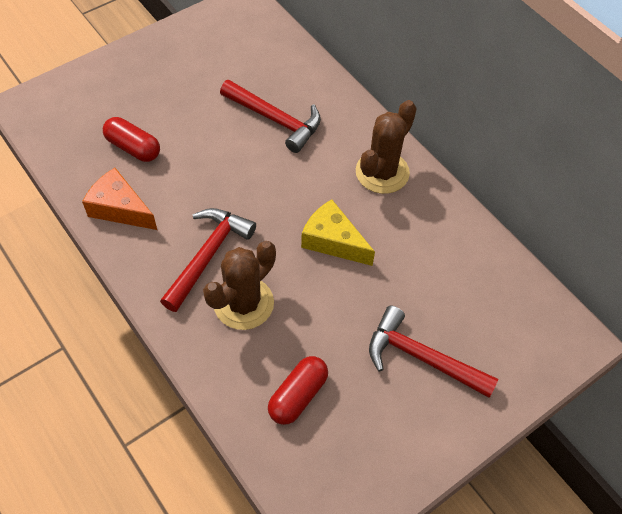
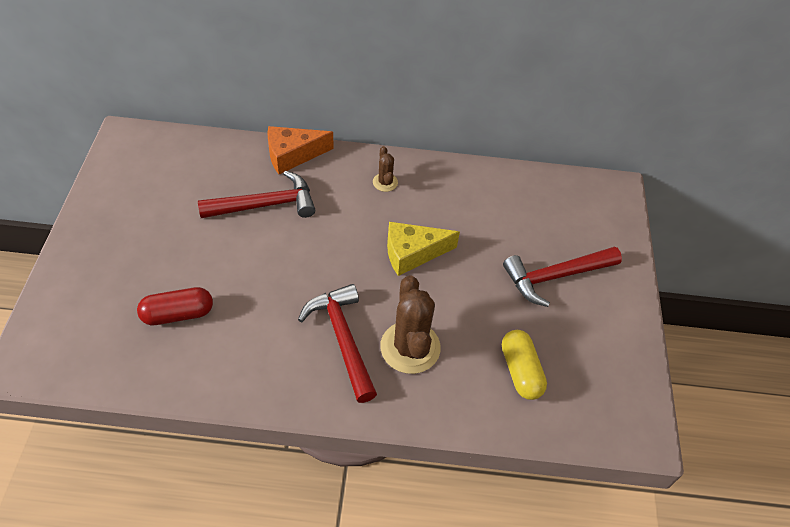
camera: 50 degrees left, 5 degrees down
(120, 209) = (229, 367): orange cheese -> orange cheese (292, 155)
(298, 395) = (520, 371): red capsule -> yellow capsule
(382, 172) = (385, 182): brown cactus -> brown cactus, size x0.49

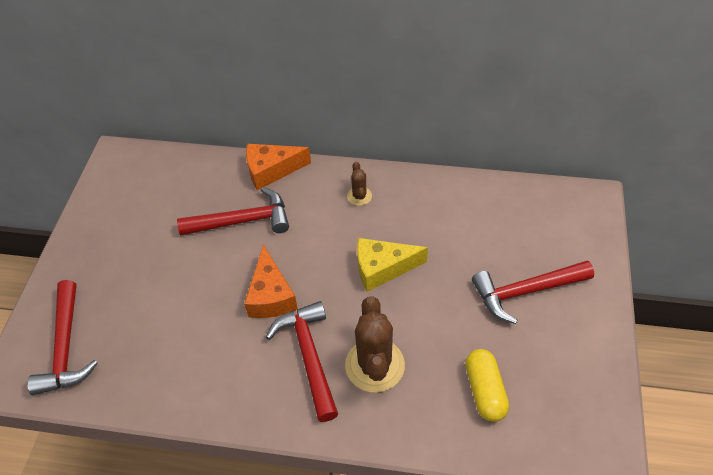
camera: 10 degrees right, 0 degrees up
(83, 330) = (66, 347): none -> red hammer
(178, 314) = (154, 331): red capsule -> none
(299, 279) = (271, 295): none -> orange cheese

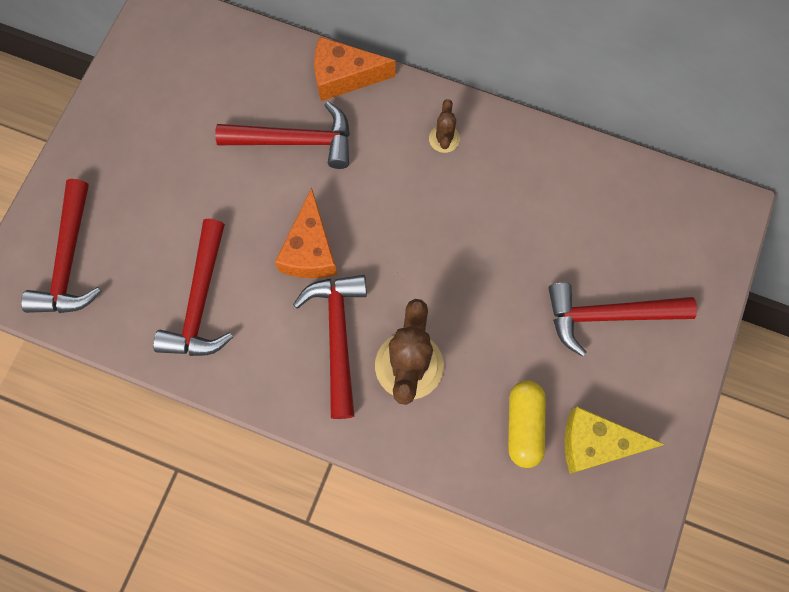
camera: 10 degrees right, 20 degrees up
(186, 354) = (201, 301): none -> red hammer
(382, 268) = (448, 245): yellow cheese -> yellow cheese (596, 444)

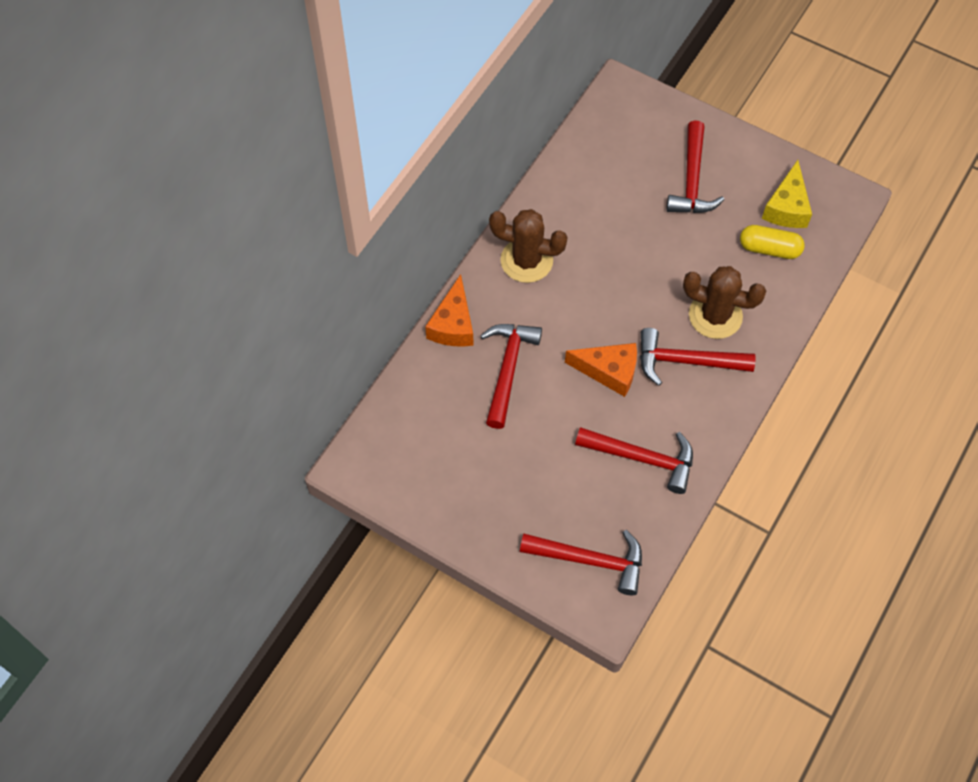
camera: 80 degrees left, 10 degrees down
(444, 139) = (526, 260): brown cactus -> brown cactus, size x2.03

